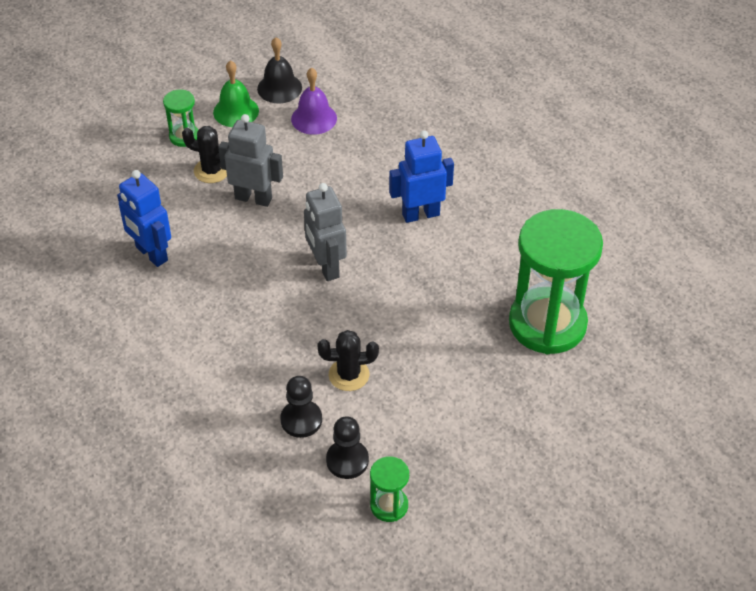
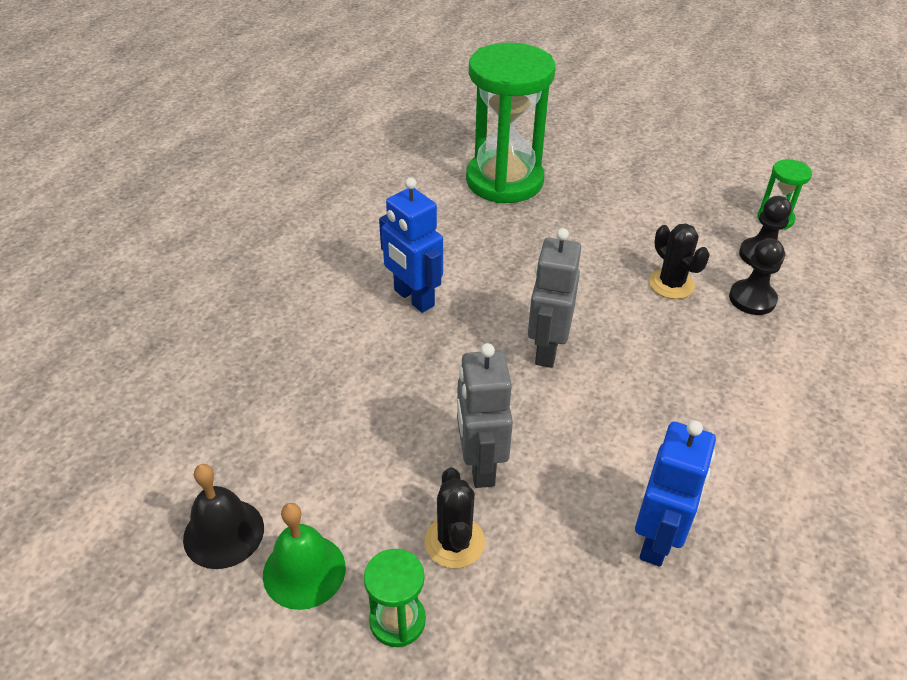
camera: 115 degrees left, 5 degrees down
(314, 118) = (282, 460): purple bell -> none
(326, 267) = (546, 349): grey robot -> grey robot turned 150 degrees clockwise

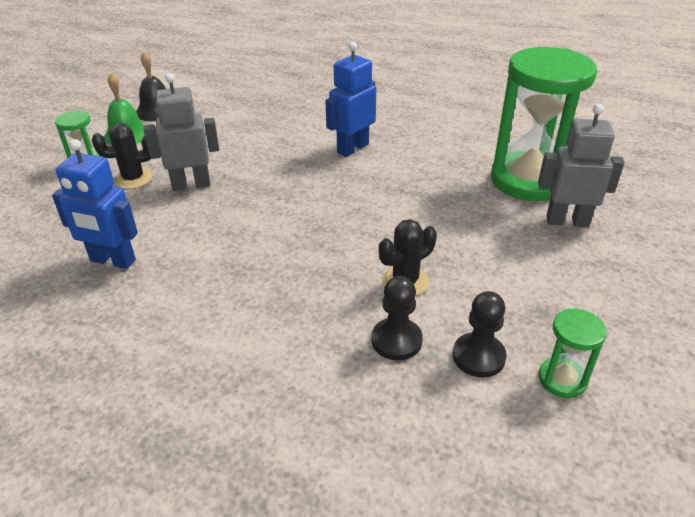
camera: 85 degrees right, 5 degrees down
(546, 349) = (304, 209): grey robot -> grey robot (567, 221)

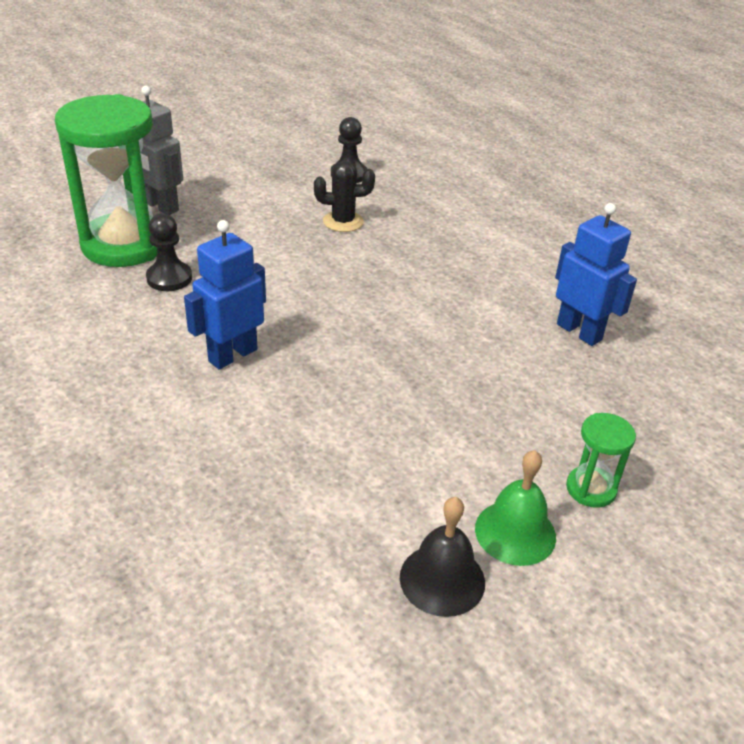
camera: 150 degrees left, 0 degrees up
(133, 179) = (531, 430): black cactus -> none
(191, 184) = (462, 388): grey robot -> none
(352, 148) = (232, 355): blue robot -> blue robot turned 150 degrees clockwise
(396, 340) = (389, 198): black pawn -> black pawn (169, 278)
(562, 379) = (317, 152): green hourglass -> none

